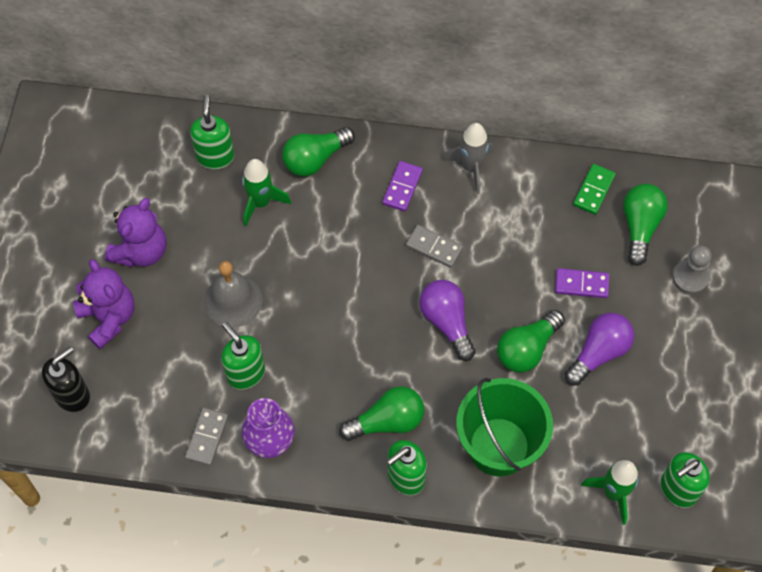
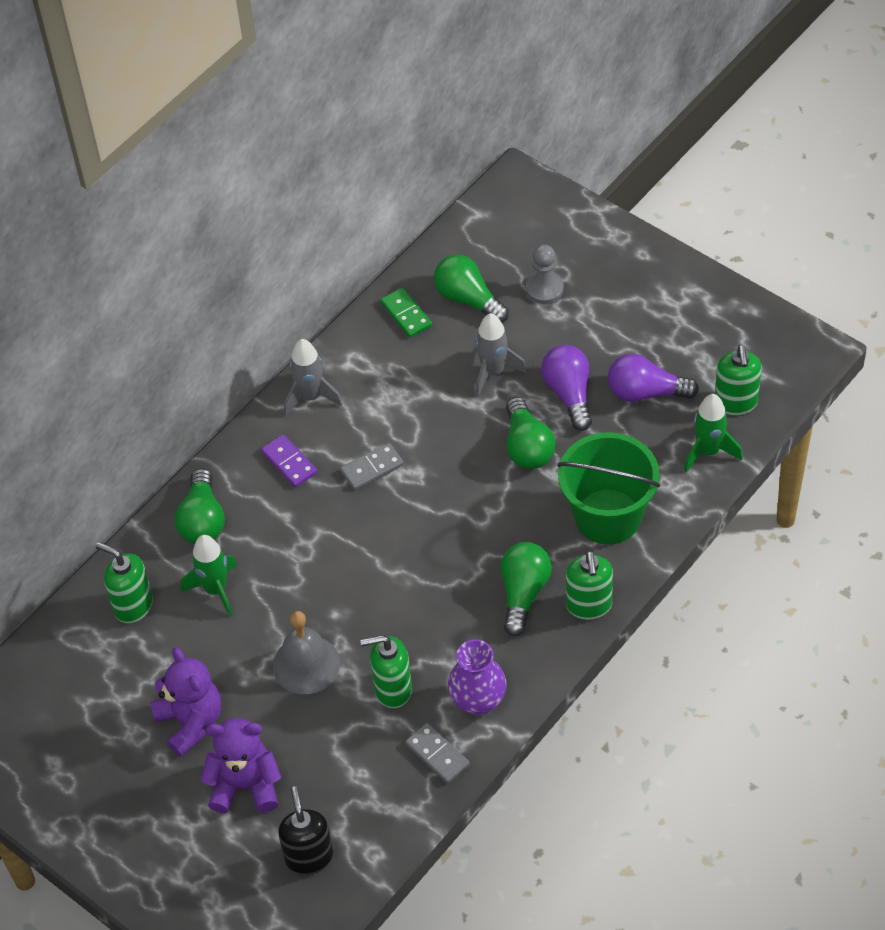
camera: 55 degrees left, 10 degrees down
(447, 322) = (457, 496): purple light bulb -> purple light bulb (646, 392)
(581, 284) = (493, 372): purple domino -> grey rocket

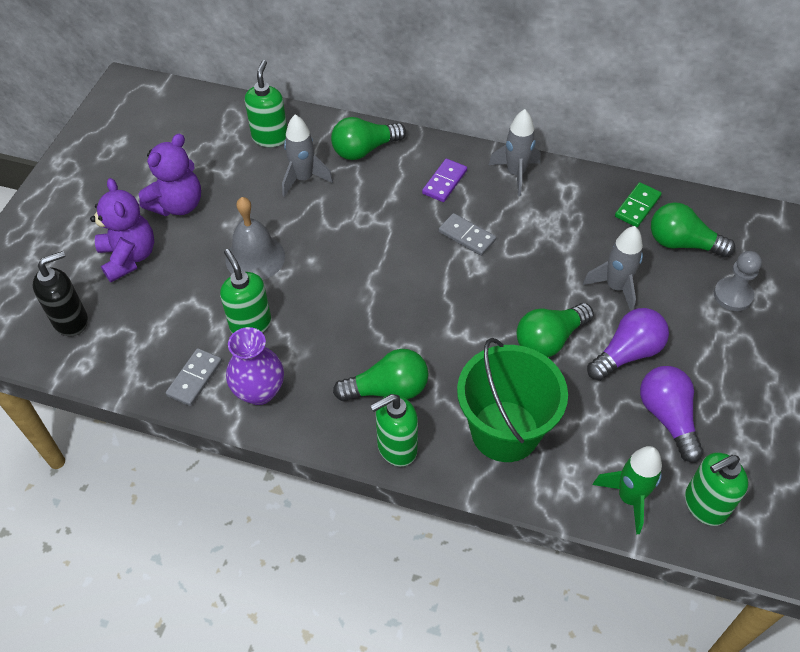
camera: 65 degrees right, 0 degrees up
(216, 590) = (303, 179): green rocket -> grey rocket
(468, 299) = (682, 243): green light bulb -> green light bulb turned 90 degrees counterclockwise

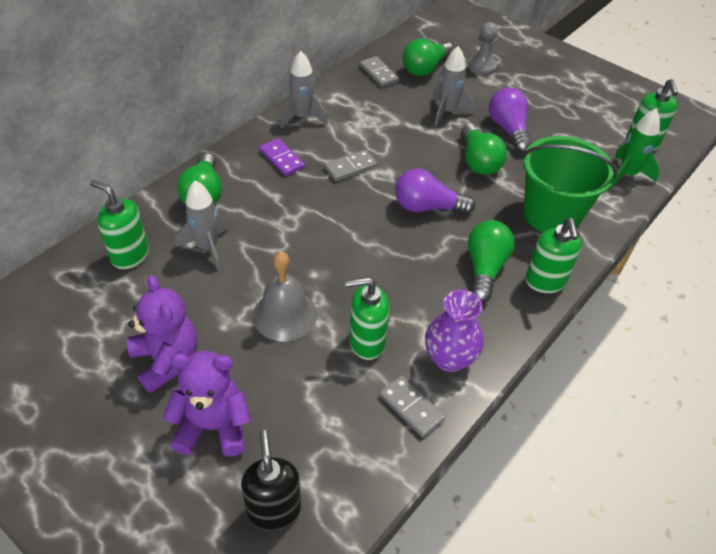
camera: 70 degrees left, 5 degrees down
(637, 206) = (378, 73): green domino -> grey domino
(667, 417) = (569, 132): purple light bulb -> purple light bulb (427, 207)

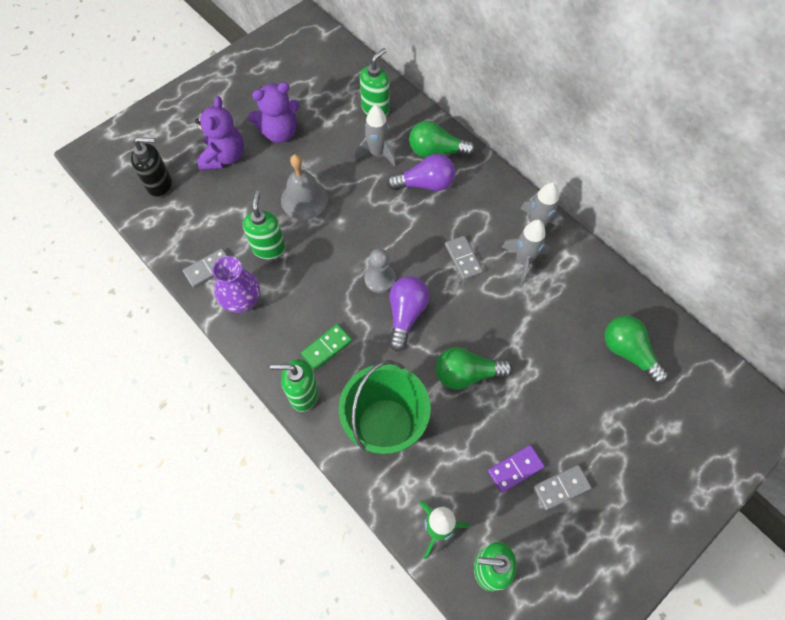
camera: 100 degrees right, 15 degrees up
(282, 159) = (477, 206): purple domino -> purple domino (515, 469)
(378, 73) = (614, 302): grey domino -> grey domino (561, 487)
(447, 112) = (547, 360): grey rocket -> grey rocket (523, 261)
(482, 66) = (637, 417): grey pawn -> grey pawn (380, 279)
(485, 268) = (326, 347): green light bulb -> green domino
(508, 129) = (517, 417): purple light bulb -> purple light bulb (425, 184)

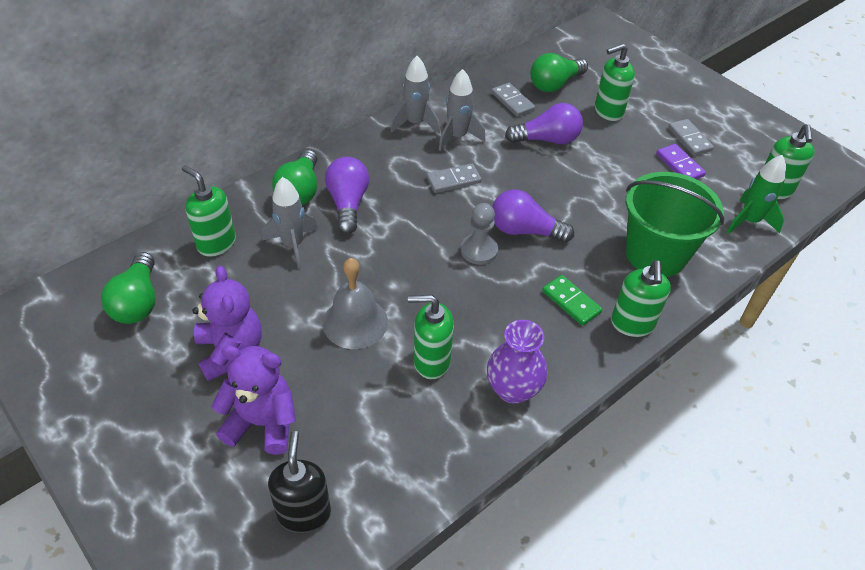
camera: 90 degrees left, 15 degrees down
(208, 269) = (462, 433): grey domino -> grey domino (512, 101)
(467, 374) = (589, 188): green light bulb -> green light bulb (138, 301)
(533, 339) = (547, 140): none -> purple light bulb
(592, 404) = (608, 111): none -> green soap dispenser

